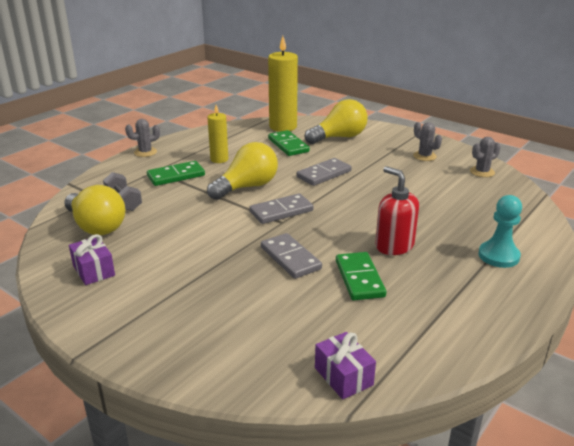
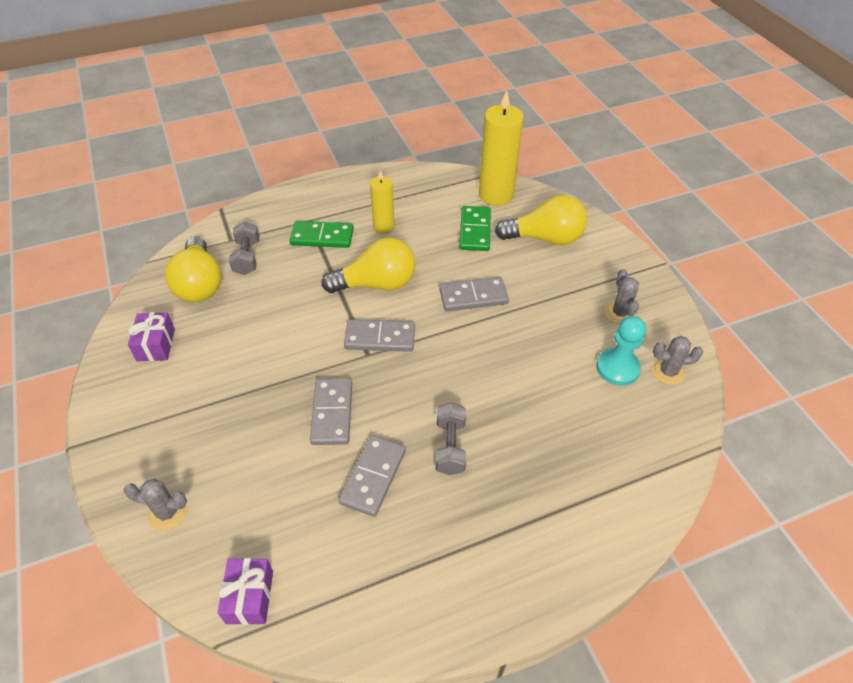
camera: 30 degrees right, 20 degrees up
(145, 152) = (321, 187): grey cactus -> grey cactus (167, 513)
(359, 278) = (373, 477): green domino -> grey domino
(394, 246) = (450, 446): red soap dispenser -> grey dumbbell
(498, 256) = (551, 521): turquoise pawn -> turquoise pawn (617, 368)

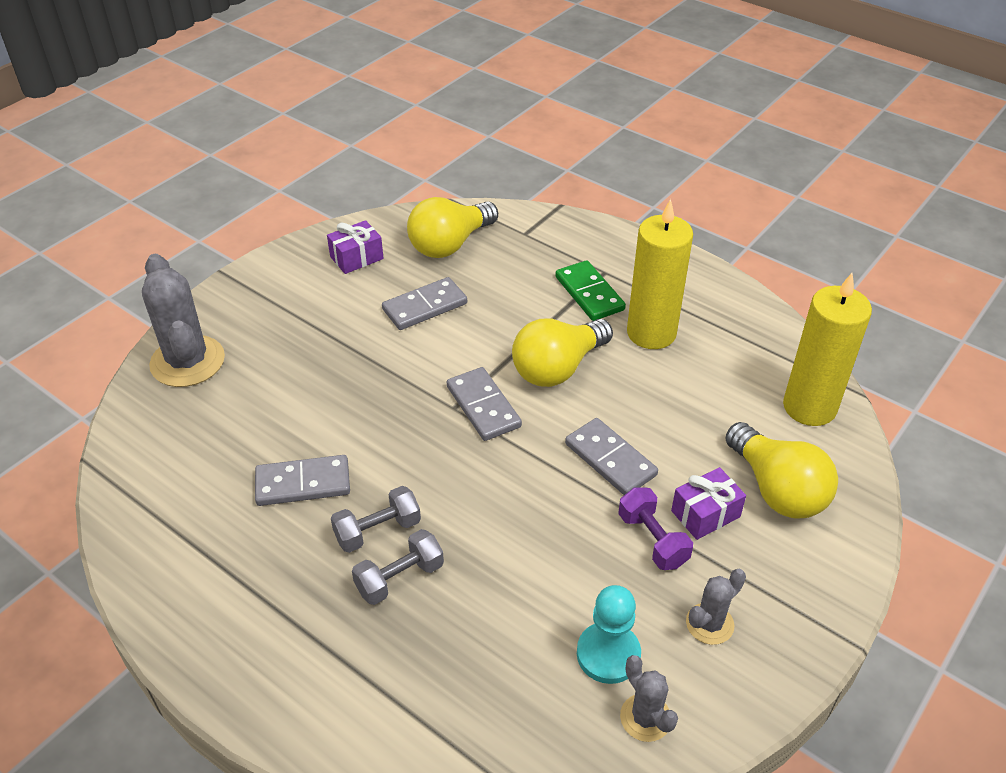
camera: 60 degrees right, 5 degrees down
(167, 513) = (187, 361): grey cactus -> grey cactus, size x1.92
(247, 257) = (511, 256): grey dumbbell -> grey dumbbell (400, 578)
(250, 597) = (133, 456): purple gift -> purple gift (705, 514)
(332, 413) = (359, 416): grey domino -> grey domino (425, 306)
(376, 284) = (558, 368): yellow light bulb -> yellow light bulb turned 90 degrees clockwise
(383, 227) = (651, 333): yellow candle -> yellow candle, size x1.73
(475, 230) = (723, 414): green domino -> none
(547, 308) = (652, 540): none -> purple dumbbell

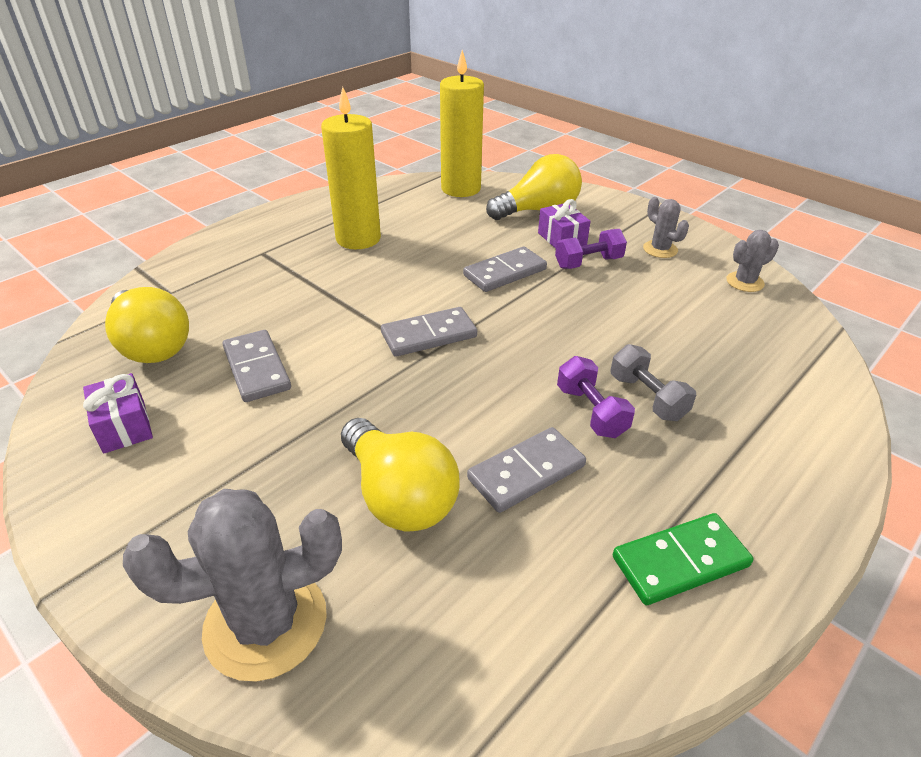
camera: 85 degrees left, 5 degrees down
(303, 484) = (526, 472): grey domino -> grey domino turned 60 degrees clockwise
(377, 530) = (591, 412): grey dumbbell -> purple dumbbell
(558, 368) = (387, 288): yellow light bulb -> yellow light bulb (399, 495)
(589, 293) = (290, 263): green domino -> green domino (680, 561)
(608, 654) = (697, 292): turquoise pawn -> none

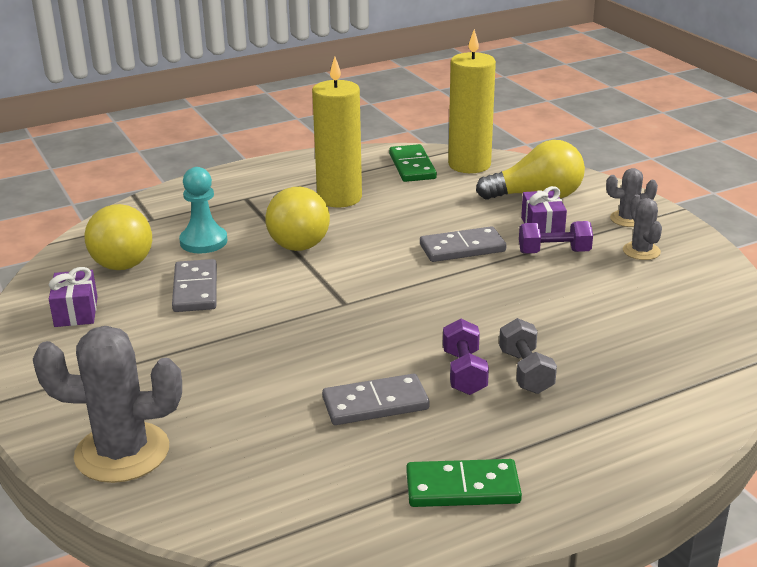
camera: 20 degrees right, 10 degrees down
(240, 309) = (203, 241): none -> turquoise pawn
(399, 495) = (261, 398): yellow light bulb -> yellow light bulb (295, 239)
(410, 197) = (412, 166): none -> green domino
(429, 335) = (356, 288): grey domino -> none
(745, 282) = (710, 295): grey cactus -> grey cactus (627, 219)

